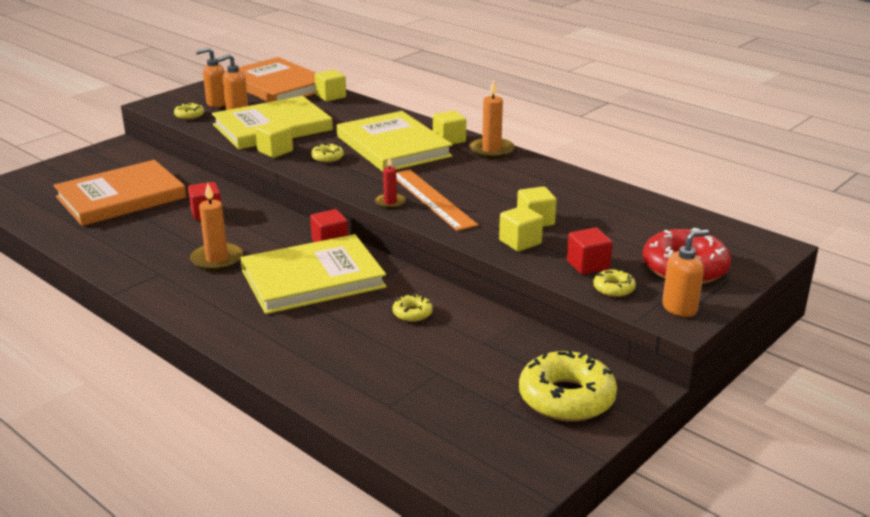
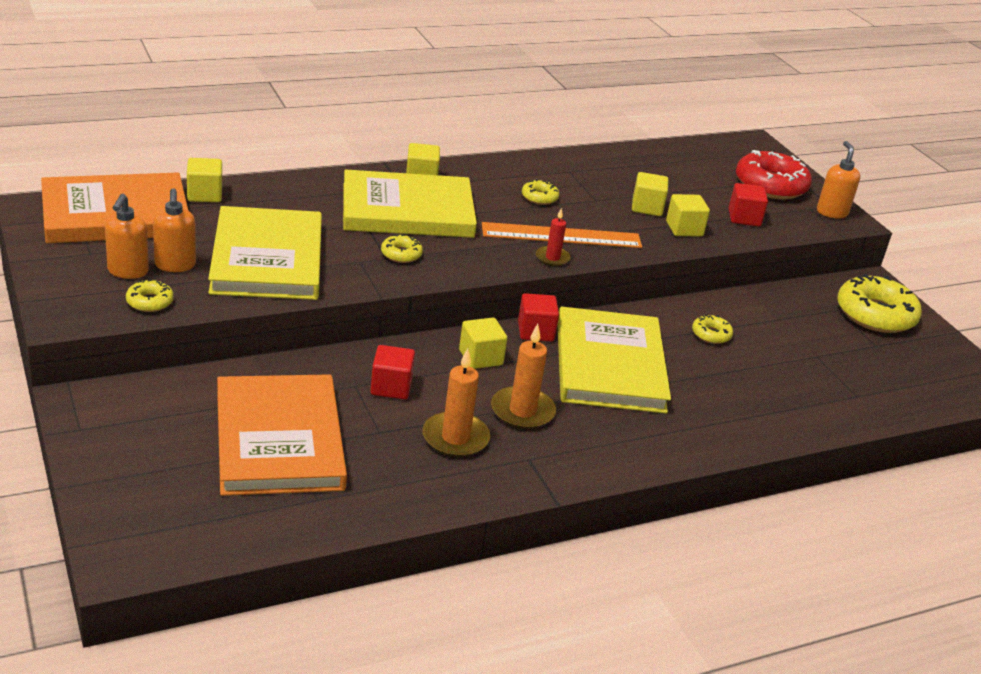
camera: 70 degrees left, 5 degrees up
(275, 151) = (348, 278): yellow cube -> yellow cube (480, 357)
(491, 150) = (470, 169): orange candle -> orange candle (455, 438)
(613, 288) = (789, 223): yellow donut -> yellow donut (539, 197)

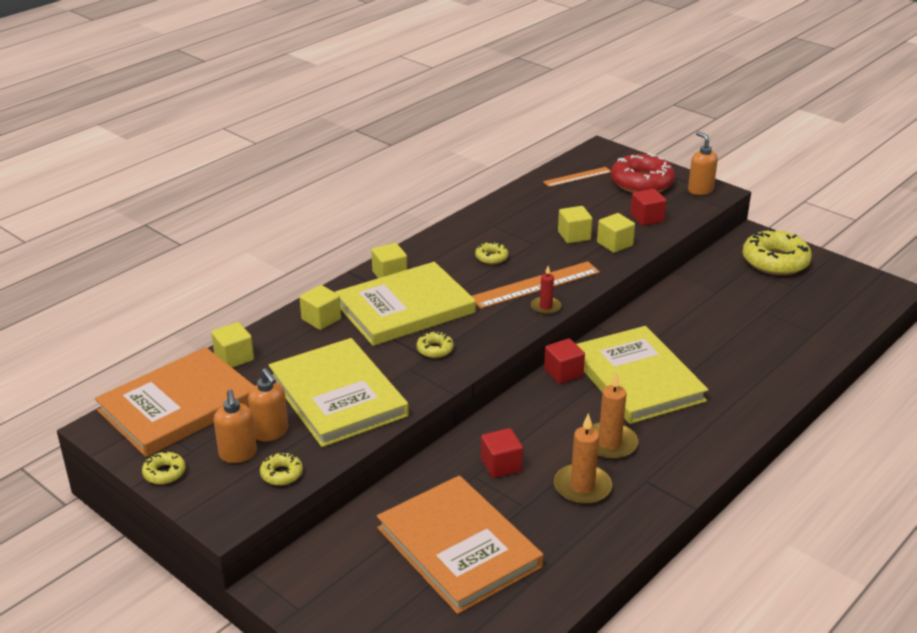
camera: 20 degrees left, 0 degrees up
(480, 357) = (543, 412): yellow cube -> yellow cube (321, 319)
(704, 158) = (577, 177): none -> orange ruler
(711, 334) = (683, 323): yellow donut -> yellow donut (164, 473)

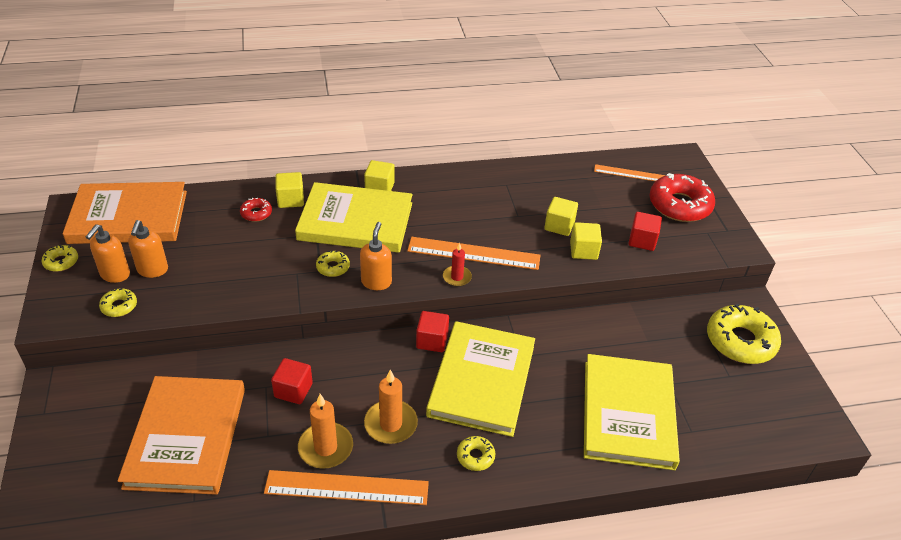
camera: 35 degrees right, 10 degrees up
(234, 358) = (203, 199): yellow cube -> none
(304, 344) = (256, 213): none -> red donut
(338, 396) = (225, 267): yellow book -> yellow book (628, 414)
(491, 257) = (470, 212): yellow donut -> yellow donut (475, 456)
(635, 502) = (347, 488): none -> orange ruler
(700, 190) = (725, 237): orange soap dispenser -> orange soap dispenser (376, 282)

